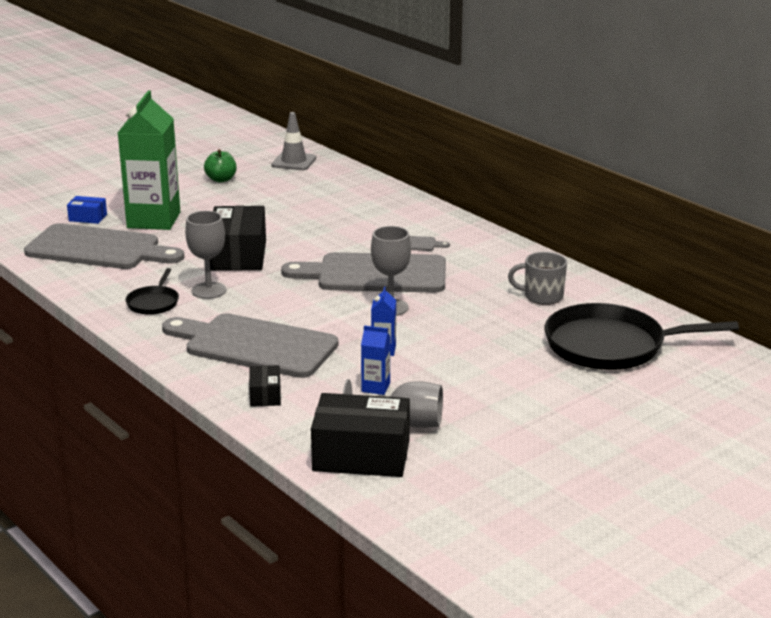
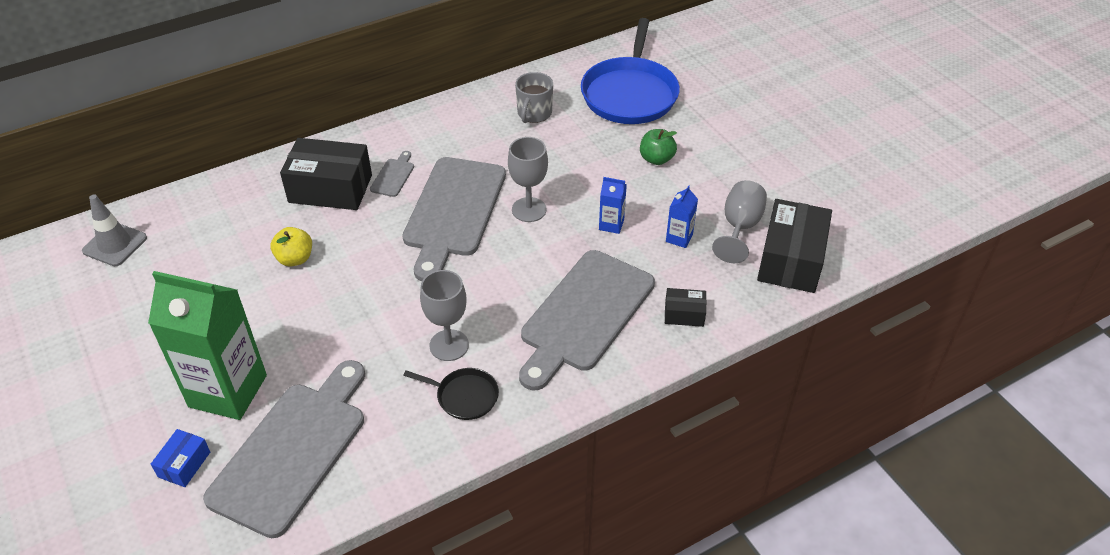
camera: 80 degrees left, 20 degrees up
(221, 179) = (131, 317): green apple -> green apple (656, 159)
(238, 255) = (367, 314): black box -> black box (330, 189)
(295, 221) = (295, 259): none -> yellow apple
(611, 346) = (630, 93): black pan -> blue pan

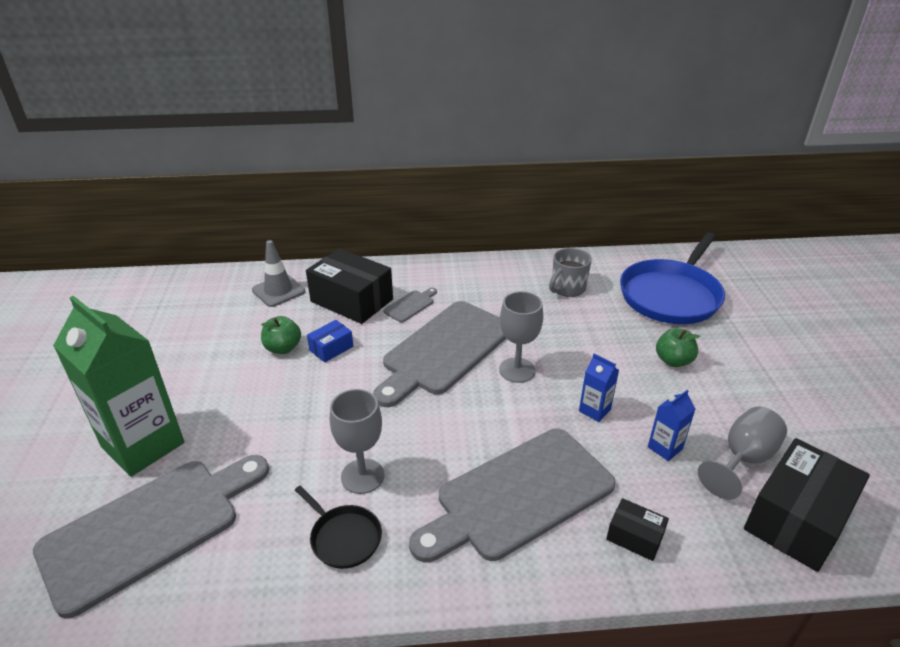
camera: 25 degrees right, 10 degrees down
(115, 244) = (161, 294): grey traffic cone -> grey traffic cone (278, 291)
(184, 464) = (54, 501): blue box -> blue box (331, 348)
(295, 259) = (283, 348): yellow apple -> green apple

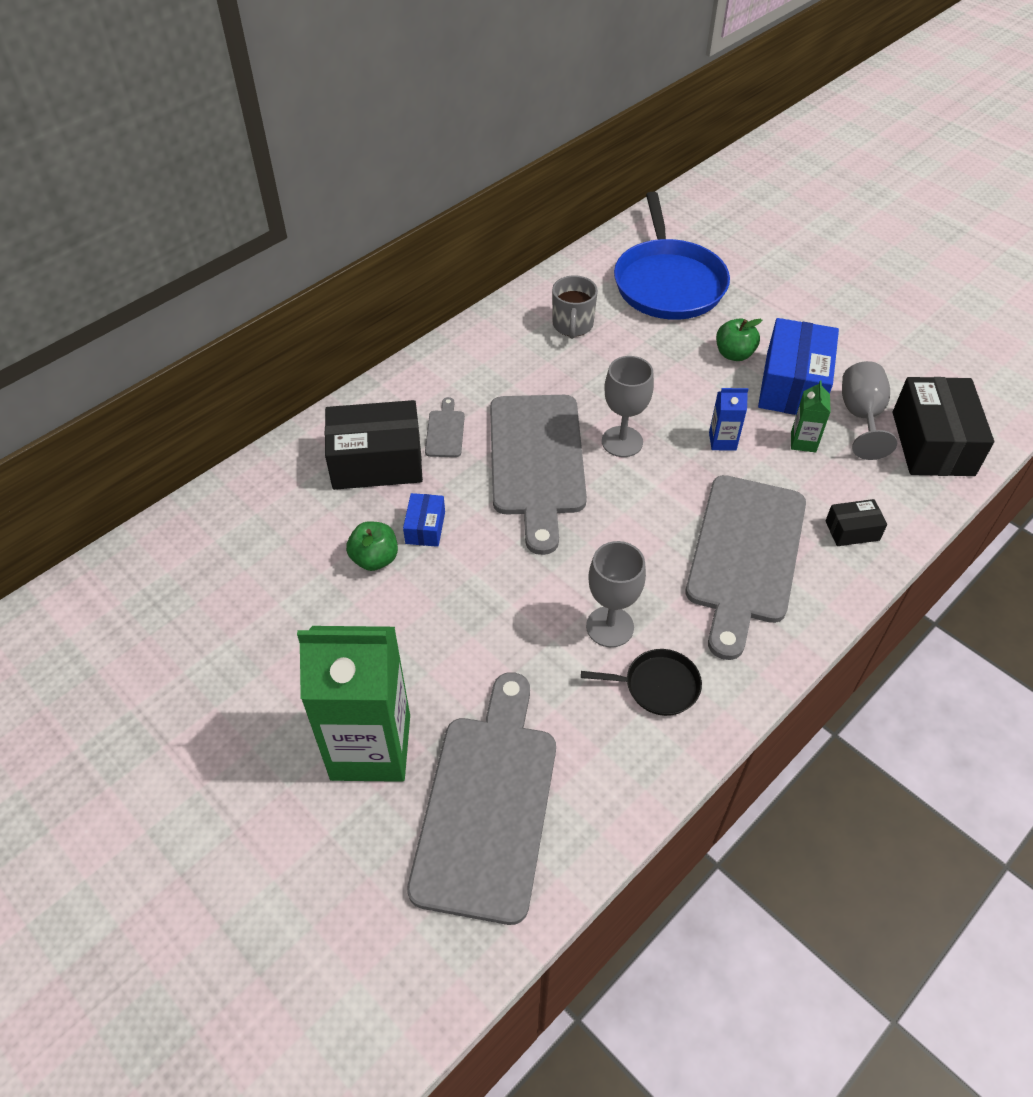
camera: 40 degrees left, 15 degrees up
(278, 291) = (278, 498): grey traffic cone -> none
(665, 448) = (803, 442): blue carton -> green carton
(702, 405) = (793, 385): none -> blue box

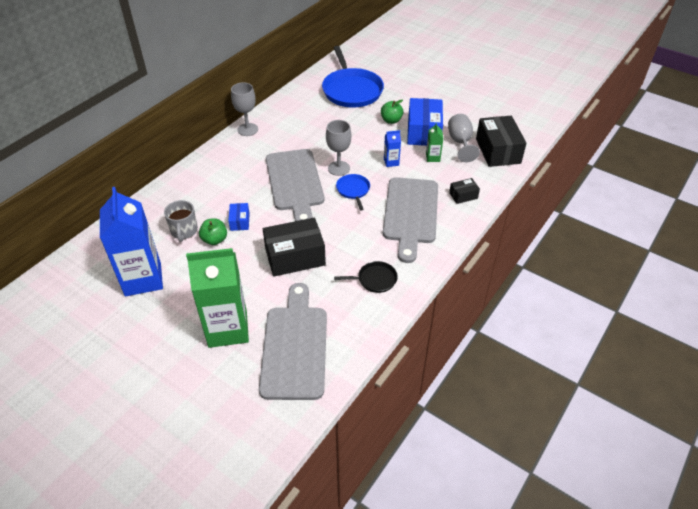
camera: 10 degrees left, 5 degrees down
(236, 620) = (143, 279): none -> blue carton
(377, 462) = (208, 193): black box -> black box (295, 257)
(445, 431) = (243, 174): grey cutting board -> none
(572, 325) = (304, 116): grey mug -> grey mug (184, 231)
(610, 627) = (346, 255): grey goblet -> grey goblet (247, 129)
(643, 491) = (353, 190): none -> blue pan

